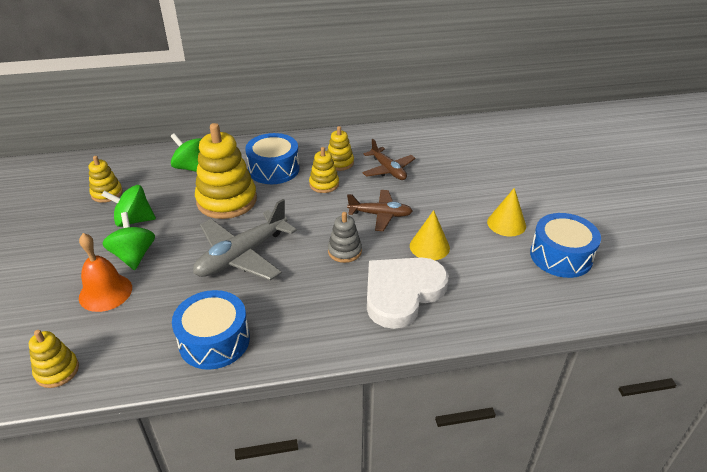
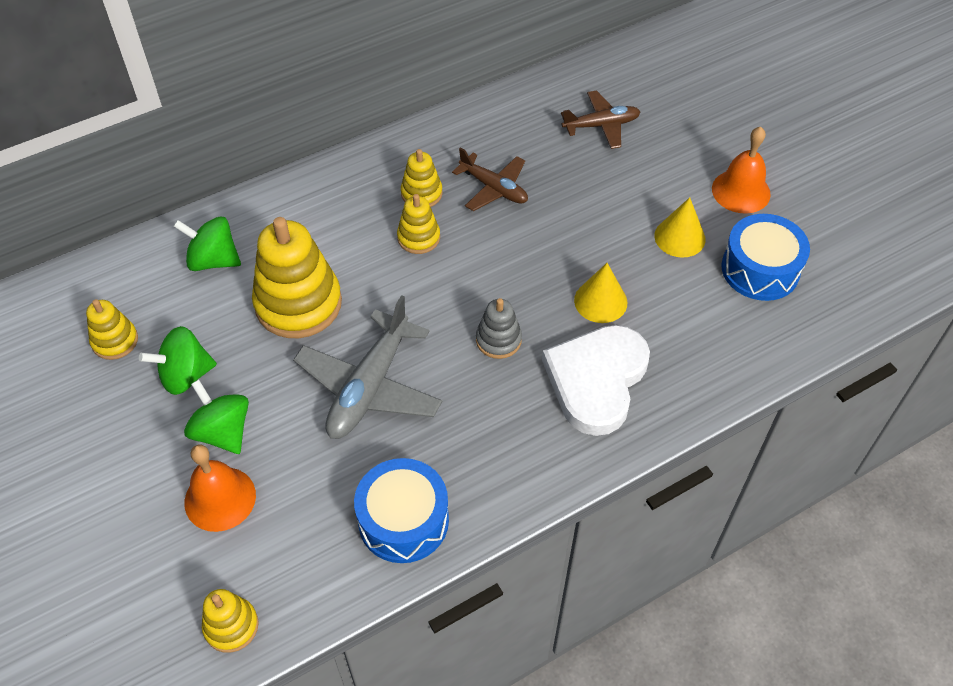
camera: 20 degrees left, 15 degrees up
(274, 169) = (335, 230): blue drum -> none
(380, 215) = (517, 268): brown plane -> brown plane (601, 125)
(565, 208) = (741, 191): none -> orange bell

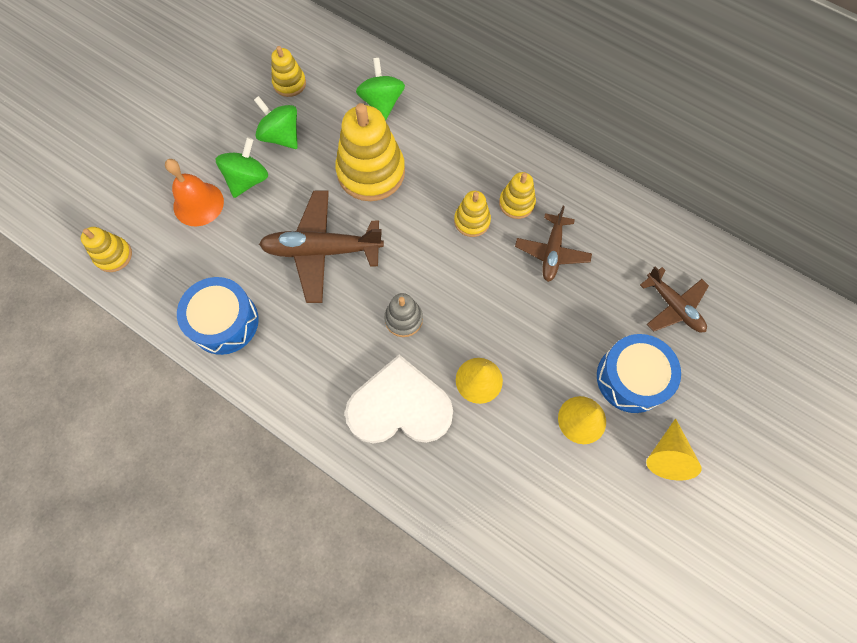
camera: 65 degrees right, 15 degrees up
(369, 386) = (322, 250): grey plane -> brown plane
(741, 191) = (667, 455): orange bell -> yellow cone
(760, 269) = (583, 503): blue drum -> blue drum (631, 378)

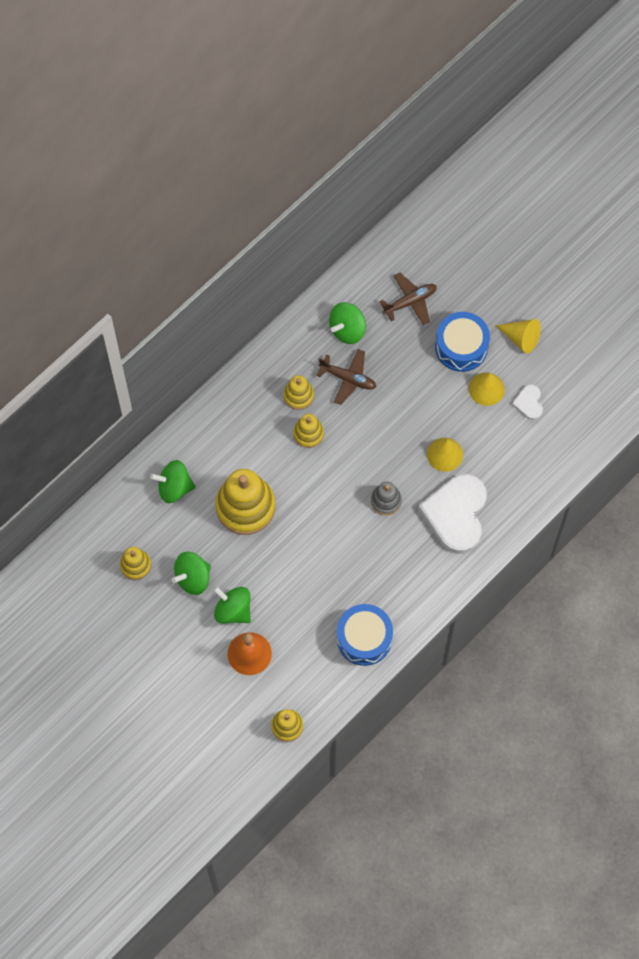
camera: 80 degrees left, 0 degrees up
(322, 250) = (313, 556): brown plane -> none
(576, 480) = (529, 403): none -> white heart
(614, 241) = (347, 329): none -> green spinning top

